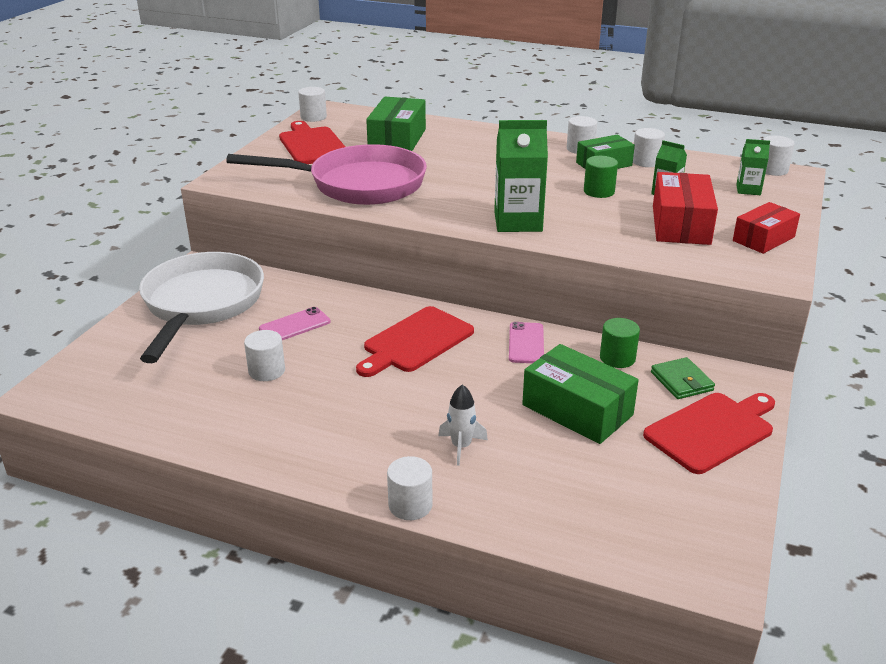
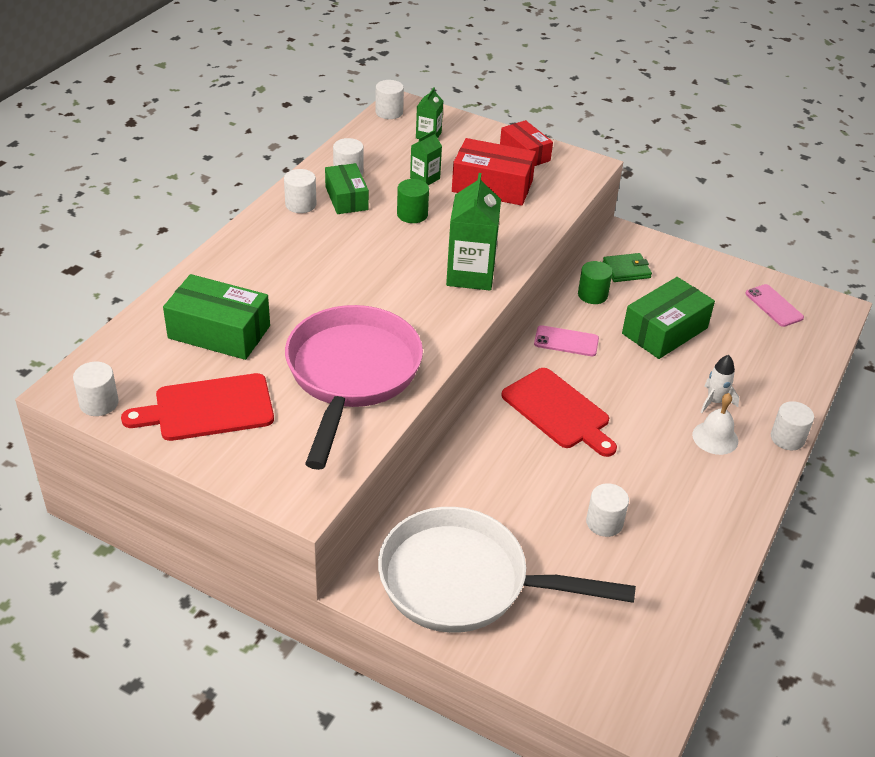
camera: 85 degrees left, 10 degrees up
(294, 325) = (519, 499): pink phone -> pink phone (773, 306)
(399, 445) = (715, 437): none -> white bell
(712, 431) = (688, 271): red cutting board -> none

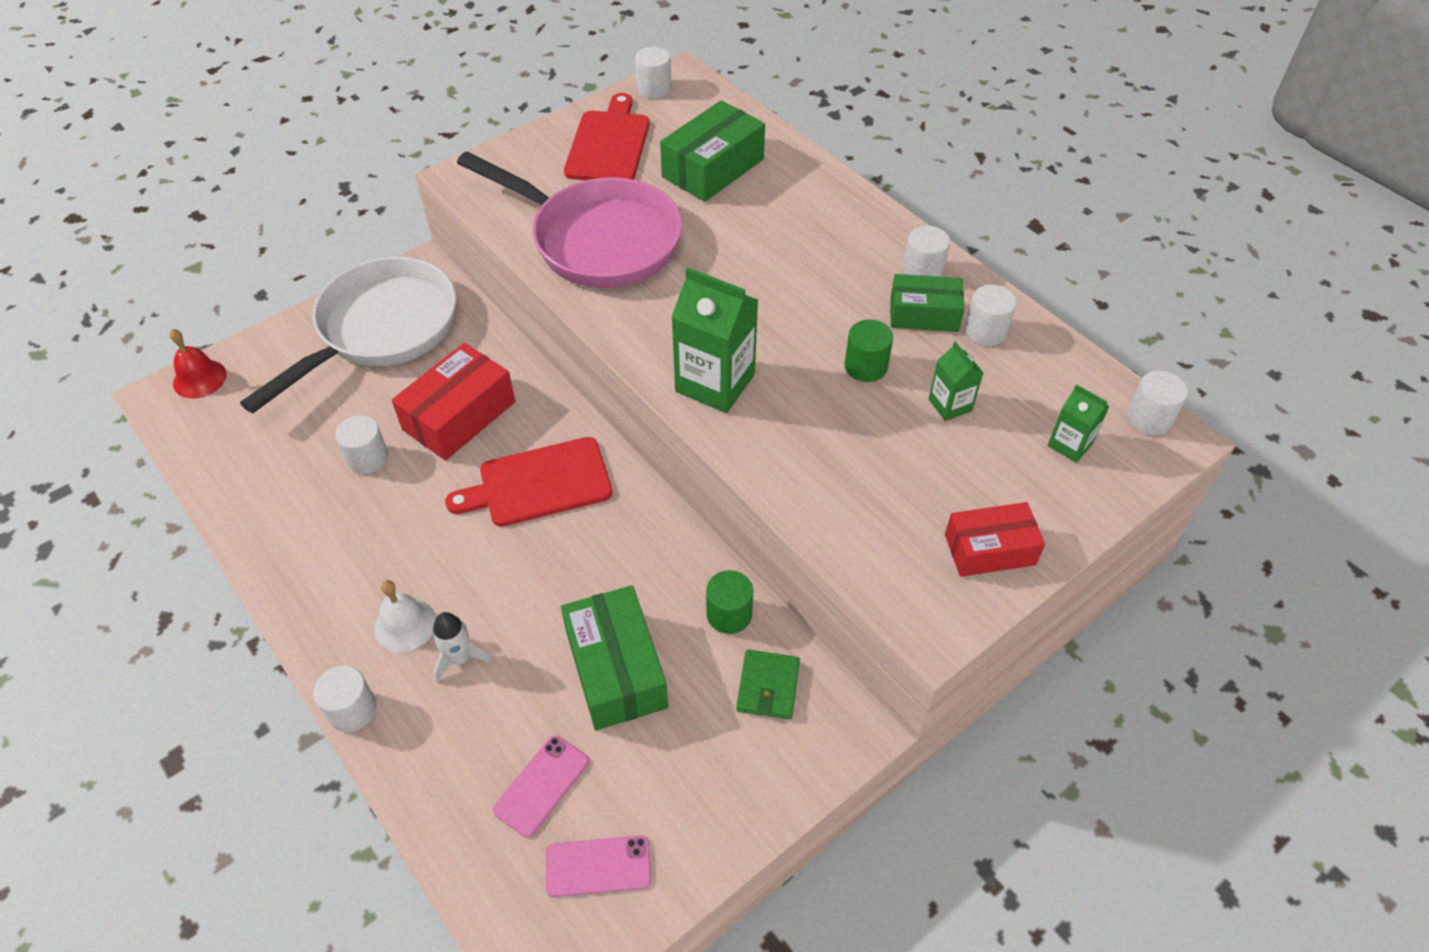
camera: 115 degrees right, 10 degrees up
(492, 186) = (908, 475): red box -> red box (459, 416)
(566, 341) = (650, 541): pink phone -> pink phone (541, 785)
(606, 701) = (199, 378): none -> red bell

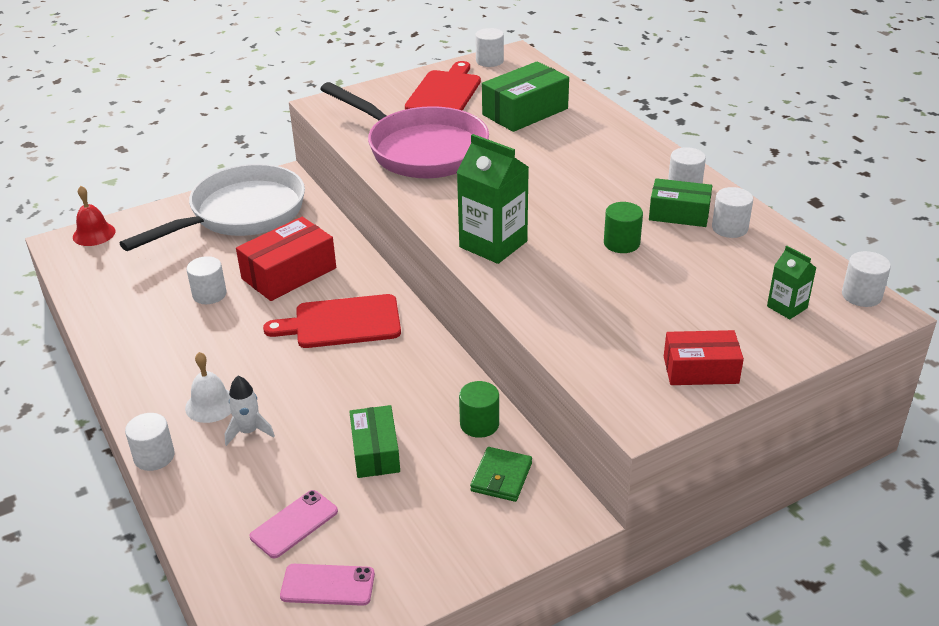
camera: 10 degrees right, 15 degrees down
(616, 669) = (375, 452): green box -> green box, size x0.67
(950, 405) = (688, 273): green carton -> none

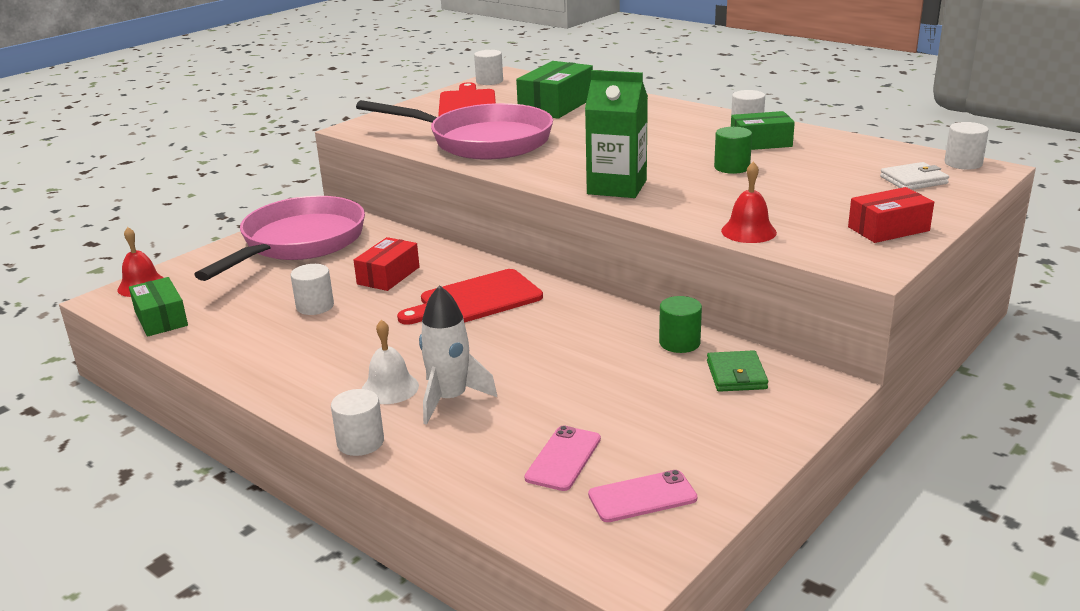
camera: 20 degrees left, 10 degrees down
(240, 214) = (298, 243): white pan -> pink pan
(249, 431) = (450, 399): white rocket -> white rocket, size x1.53
(289, 273) = (388, 275): red box -> red box, size x0.67
(375, 452) = (597, 385): green box -> green box (161, 318)
(565, 337) = (748, 231): none -> red bell
(729, 228) = (812, 144): white cylinder -> none
(787, 307) = (913, 180): green carton -> white wallet

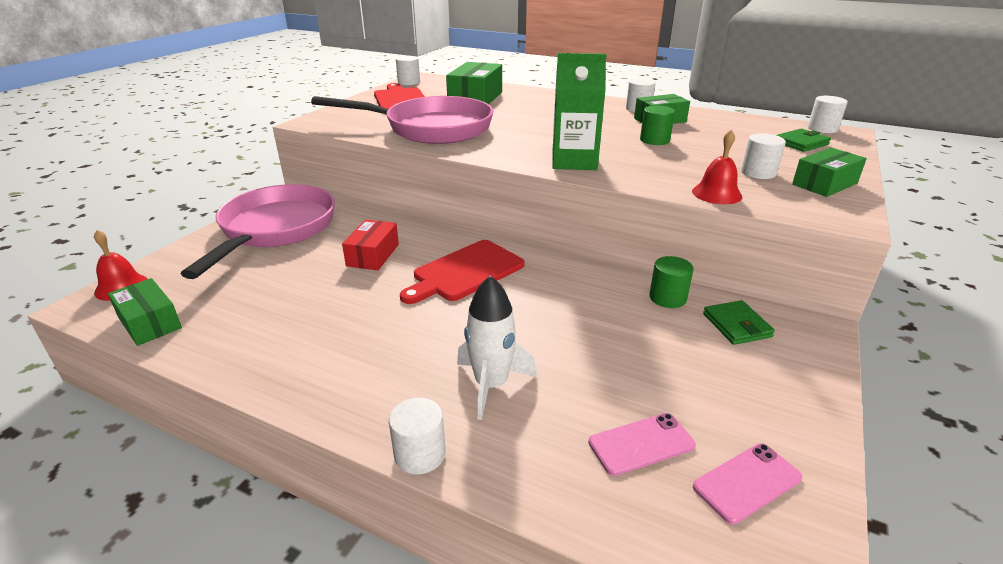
camera: 15 degrees left, 5 degrees up
(315, 306) = (312, 293): white cylinder -> white cylinder (758, 173)
(390, 388) = (424, 379): white bell -> none
(563, 458) = (641, 444): pink phone -> pink phone turned 60 degrees clockwise
(888, 229) = (824, 184): red box -> green box
(913, 180) = (801, 143): white wallet -> green wallet

